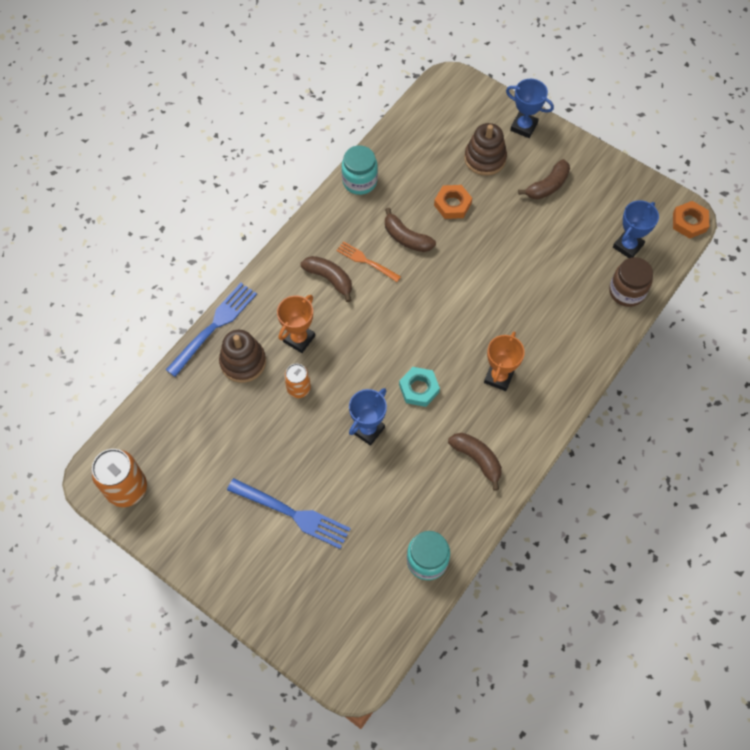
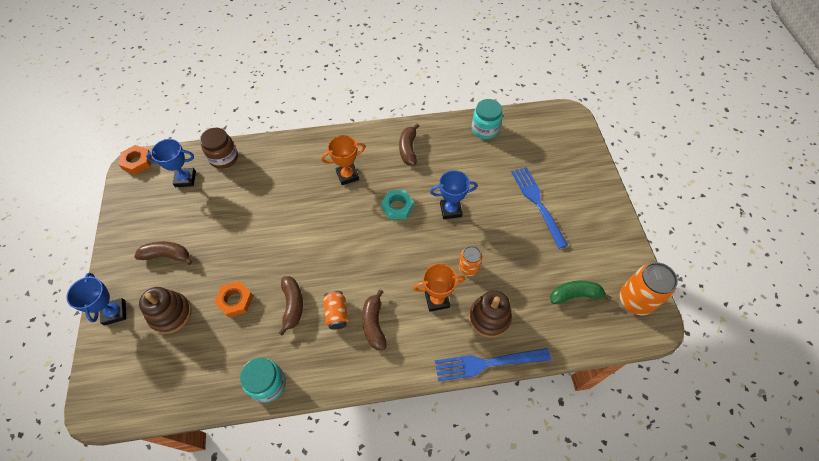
camera: 135 degrees left, 5 degrees down
(185, 446) = (575, 295): none -> green banana
(366, 261) = (336, 313): orange fork -> orange can

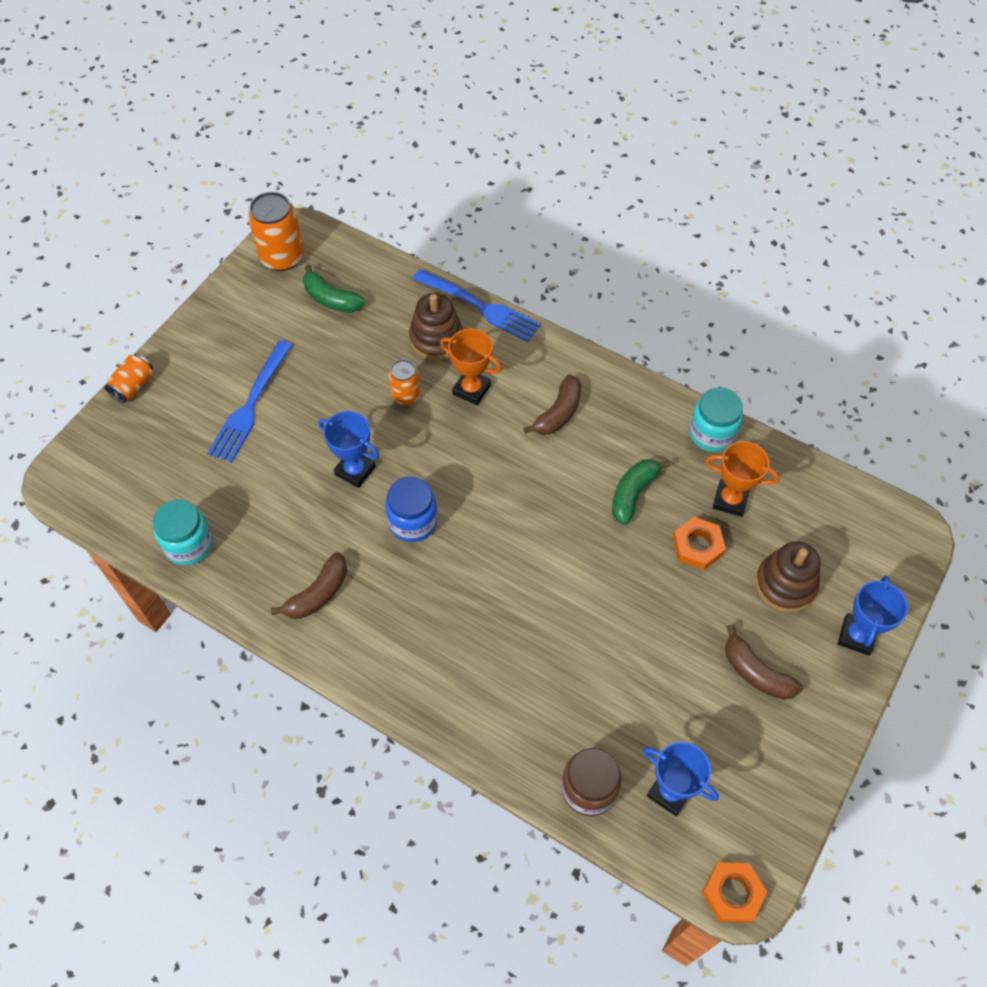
camera: 140 degrees left, 0 degrees up
(292, 305) = (633, 493): brown banana -> green banana
(336, 313) = (590, 450): orange can -> orange can (133, 386)
(347, 175) = (435, 615): orange trophy -> orange trophy (730, 500)
(397, 207) = (413, 522): turquoise nut -> blue jar

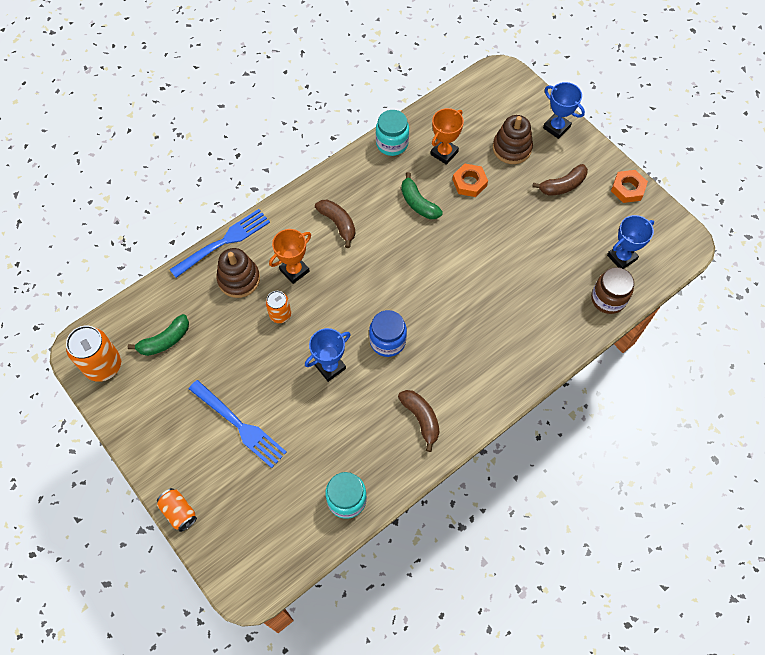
camera: 70 degrees left, 5 degrees up
(732, 893) = (687, 249): orange nut -> orange nut (627, 189)

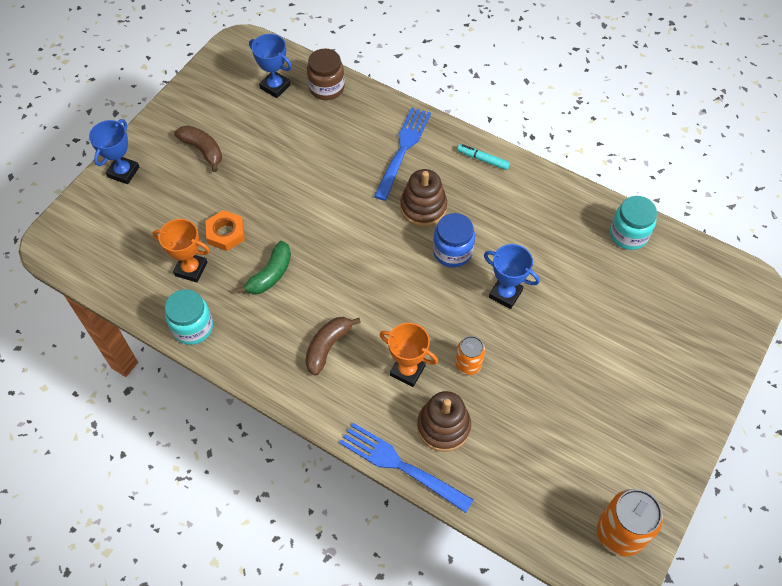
camera: 110 degrees left, 5 degrees down
(165, 340) = (556, 475): green banana -> none
(179, 512) = (725, 374): orange can -> none
(239, 425) = (610, 355): blue fork -> blue fork (403, 150)
(421, 418) = (519, 199): brown banana -> none
(478, 404) = (483, 159): none -> turquoise marker
(512, 148) = (165, 206): brown stacking toy -> brown stacking toy (423, 207)
(627, 189) = (189, 97): orange nut -> none

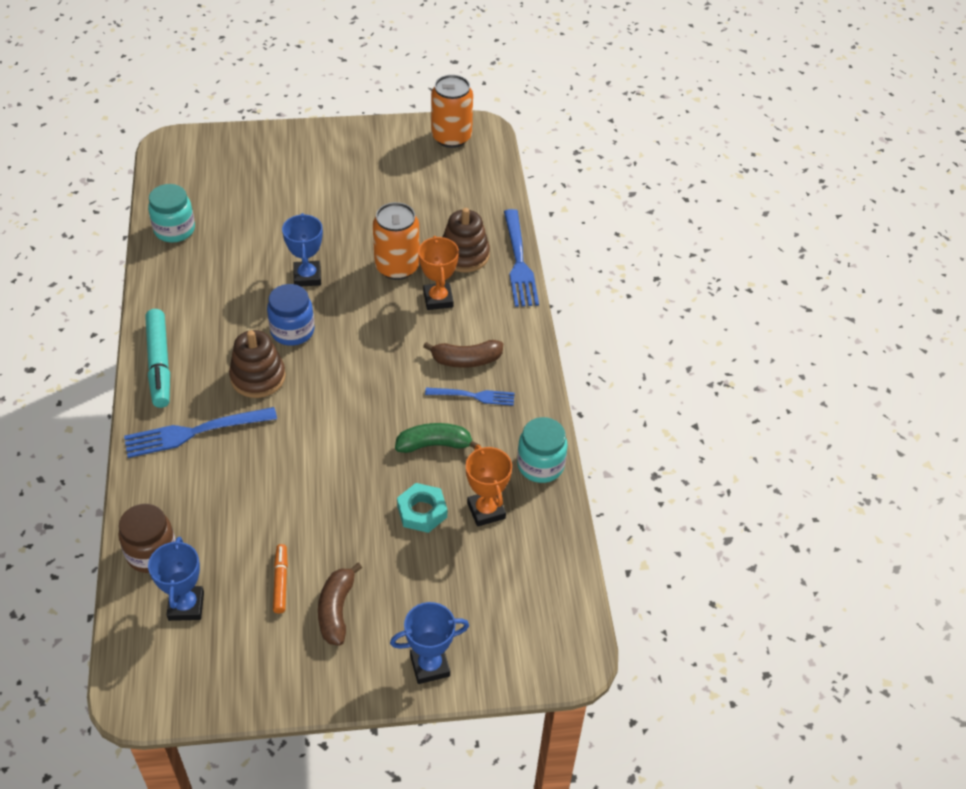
camera: 130 degrees left, 10 degrees down
(226, 233) = (422, 511): orange nut -> turquoise nut
(248, 135) = (281, 581): none -> orange marker
(290, 328) = (473, 396): none -> blue fork
(468, 364) = (397, 267): orange can -> orange can, size x1.70
(483, 159) = (159, 364): turquoise marker -> turquoise marker, size x1.81

